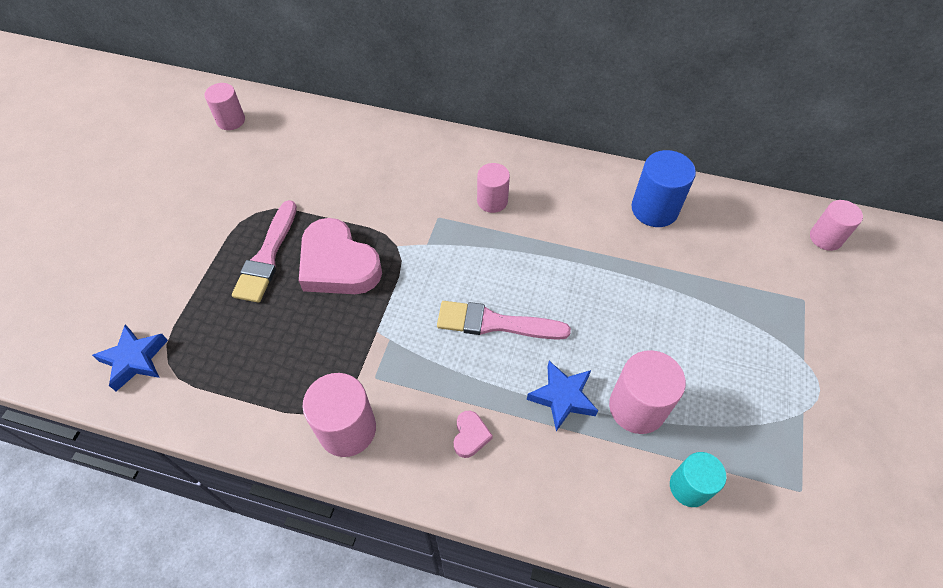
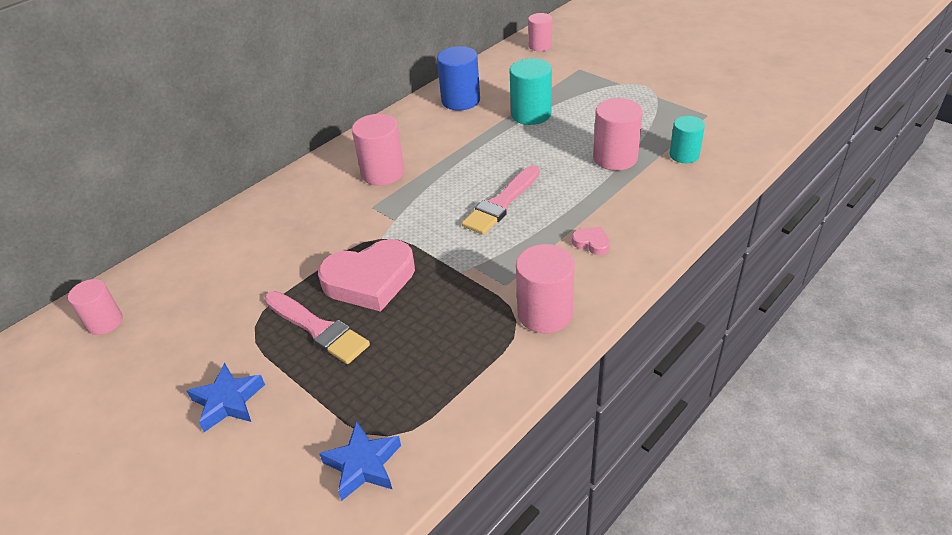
camera: 60 degrees left, 15 degrees down
(492, 201) = (383, 173): pink cylinder -> pink cylinder, size x1.51
(562, 397) = (587, 188): blue star -> blue star (228, 401)
(671, 286) = (531, 114): none -> turquoise cylinder

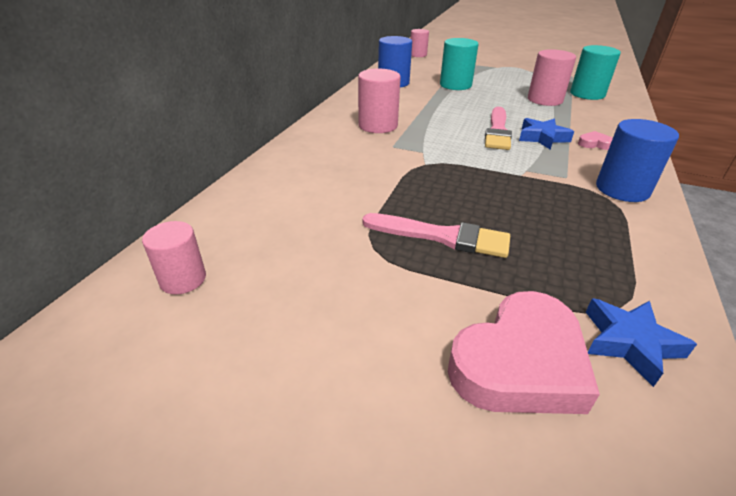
camera: 25 degrees left, 5 degrees down
(228, 401) = (414, 322): blue star -> blue star (542, 138)
(370, 280) = (449, 193): pink heart -> pink heart (519, 363)
(545, 313) = (622, 189): pink cylinder -> blue cylinder
(684, 155) = (587, 94): turquoise cylinder -> turquoise cylinder, size x1.51

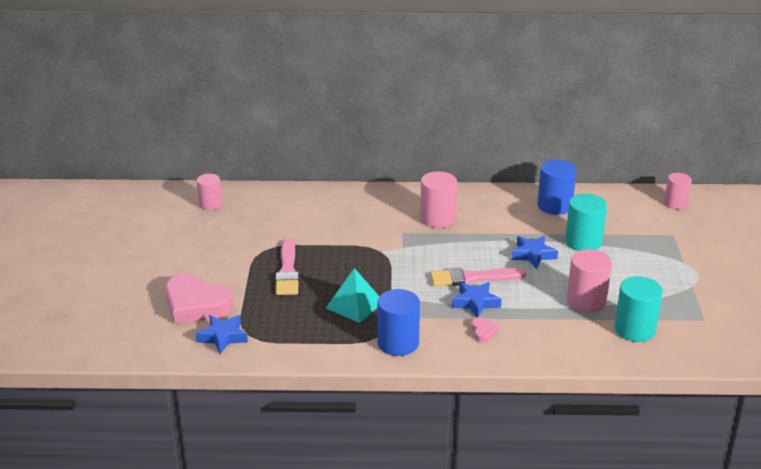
camera: 70 degrees right, 5 degrees down
(467, 103) = (533, 255): none -> blue star
(539, 201) = (354, 305): none -> turquoise pyramid

